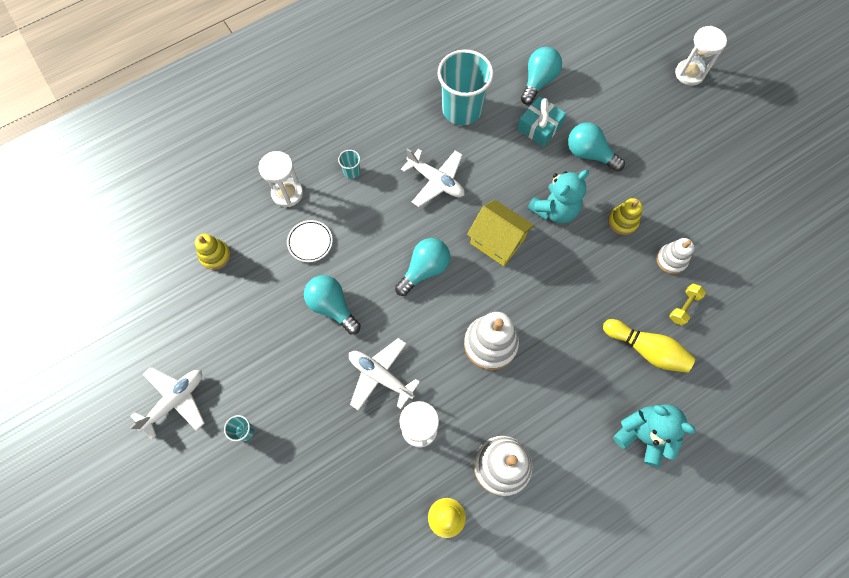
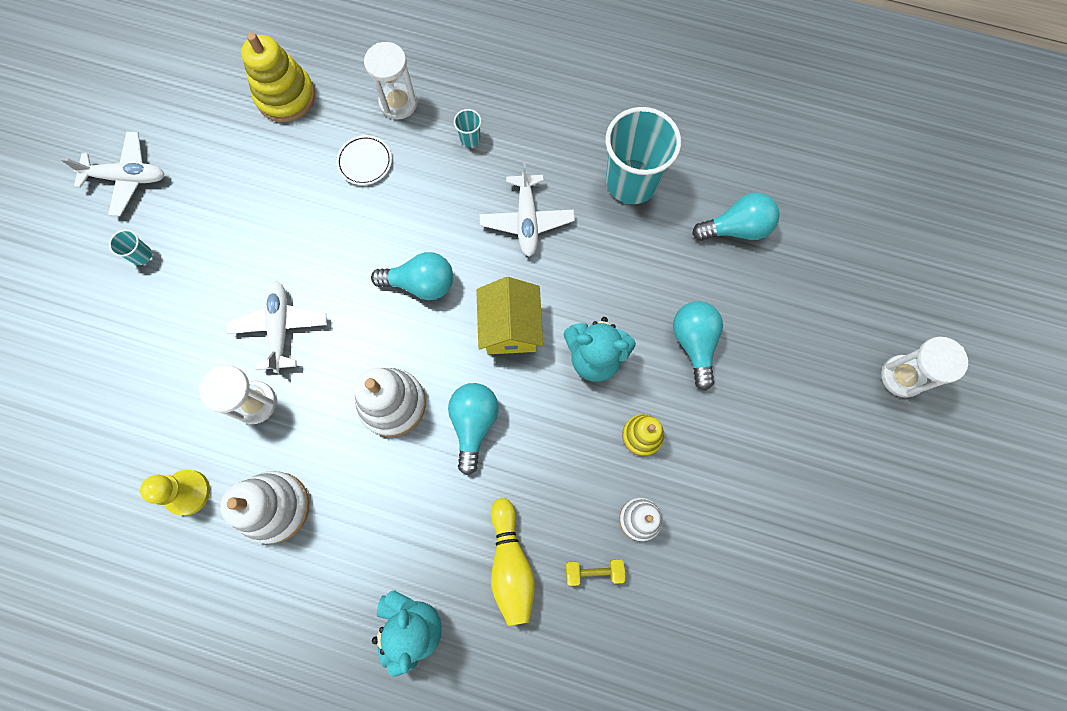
camera: 50 degrees right, 5 degrees up
(215, 255) = (286, 96): yellow stacking toy -> yellow stacking toy, size x1.66
(332, 307) = (316, 232): turquoise light bulb -> turquoise light bulb (474, 424)
(539, 127) = (681, 270): turquoise gift -> none

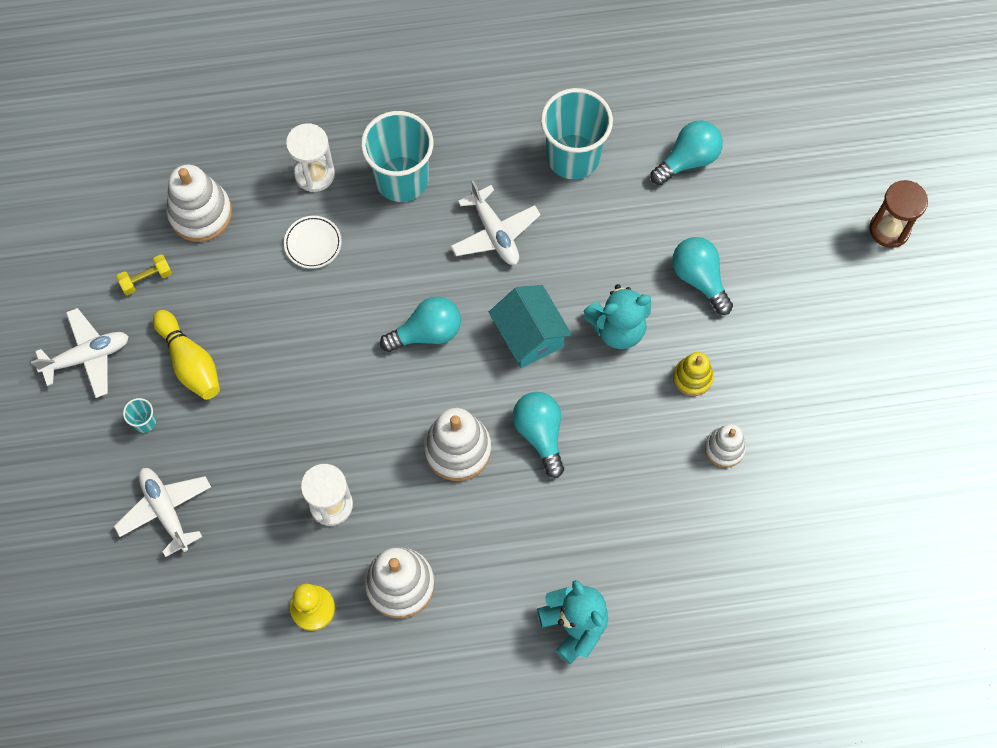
camera: 25 degrees left, 5 degrees down
(280, 328) = (317, 429): white plane -> white plane (165, 510)
(286, 96) = (200, 213): yellow stacking toy -> white stacking toy
(470, 138) = (401, 179): turquoise cup -> turquoise cup, size x2.49
(510, 327) = (529, 336): yellow house -> turquoise house
(511, 564) = (633, 536): yellow bowling pin -> yellow bowling pin (190, 362)
(594, 571) = (706, 508): yellow dumbbell -> yellow dumbbell (146, 279)
(902, 377) = (889, 229): white hourglass -> brown hourglass

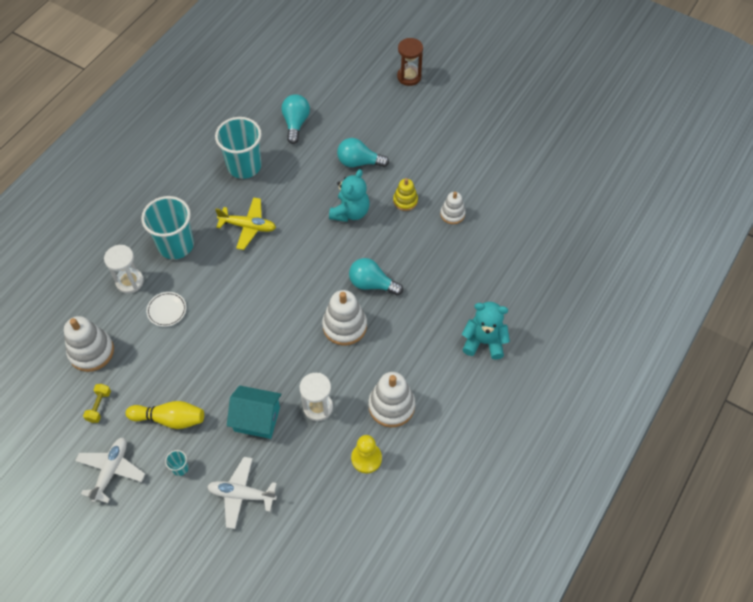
camera: 50 degrees left, 10 degrees down
(427, 332) = (269, 294): turquoise light bulb -> none
(494, 233) = (248, 226): white plane -> yellow plane
(529, 336) = (316, 251): turquoise house -> turquoise house (257, 419)

